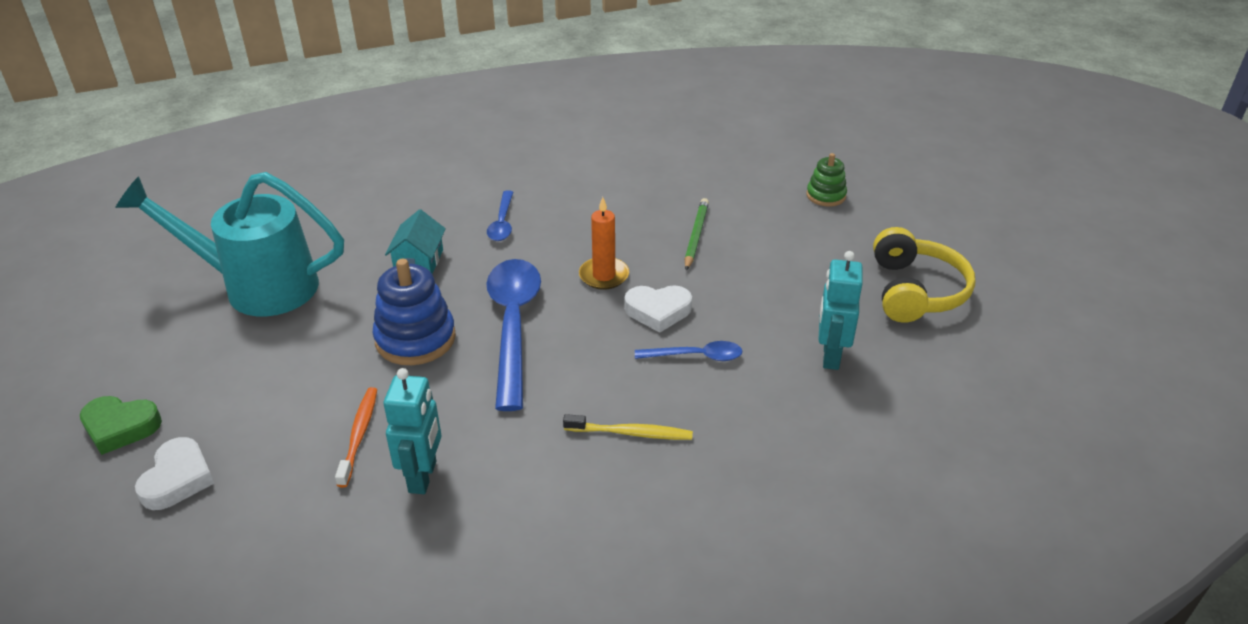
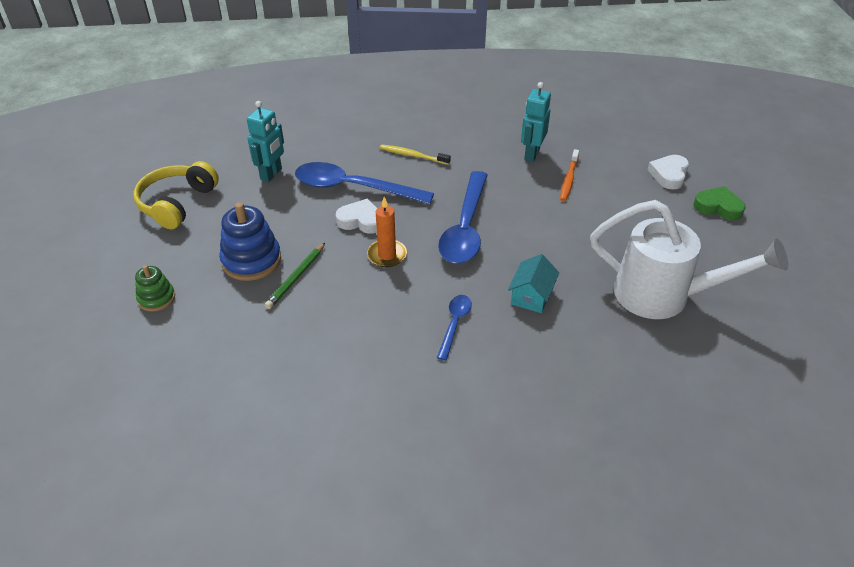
camera: 165 degrees left, 5 degrees up
(258, 286) = (663, 296): turquoise watering can -> white watering can
(415, 339) = (535, 231): blue stacking toy -> blue stacking toy (251, 260)
(696, 356) = (353, 188): blue spoon -> blue spoon, size x2.02

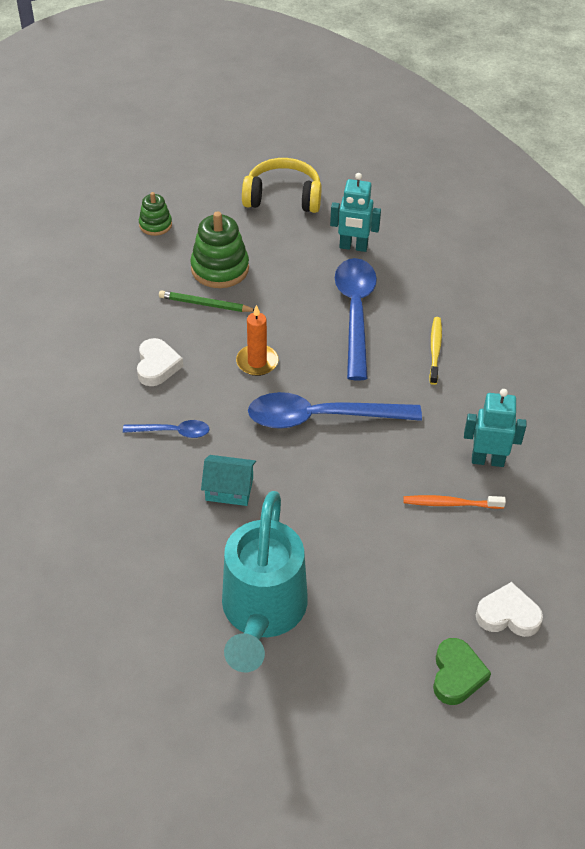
camera: 75 degrees right, 5 degrees up
(251, 260) = (220, 268): blue stacking toy -> green stacking toy
(361, 221) = (303, 331): white heart -> white heart (157, 366)
(663, 296) = (262, 613): white watering can -> turquoise watering can

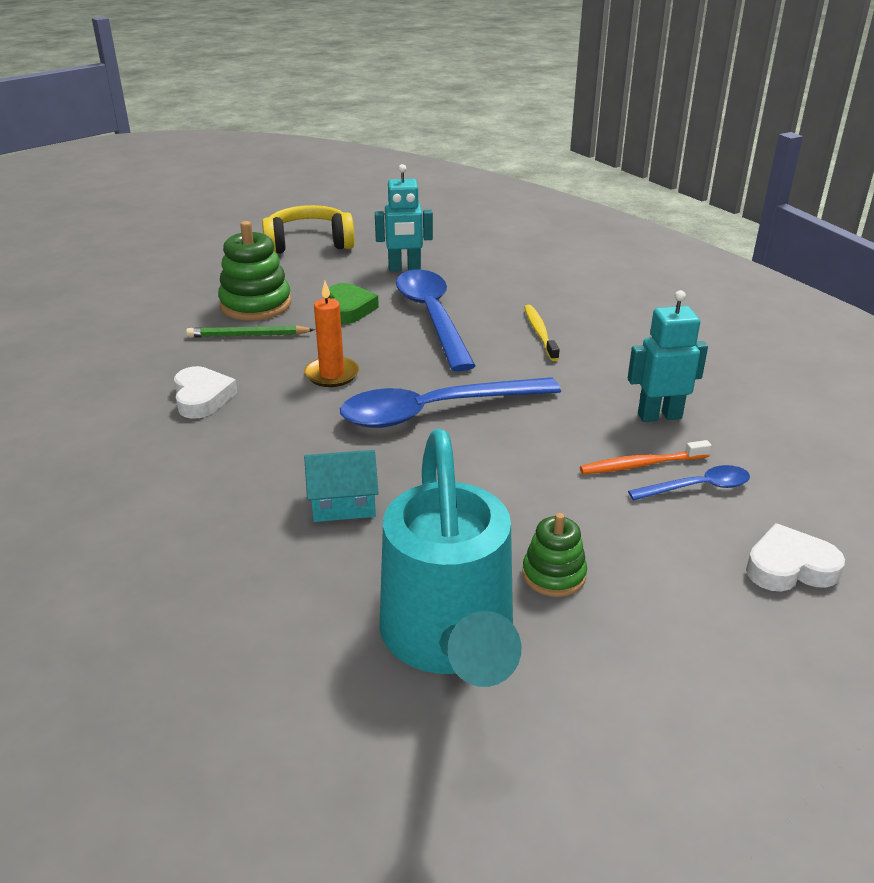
camera: 15 degrees left, 15 degrees down
(155, 225) = (165, 281): green stacking toy -> green stacking toy (554, 575)
(173, 432) = (243, 458): blue spoon -> blue spoon (697, 487)
(457, 675) = (770, 655): green heart -> green heart (349, 309)

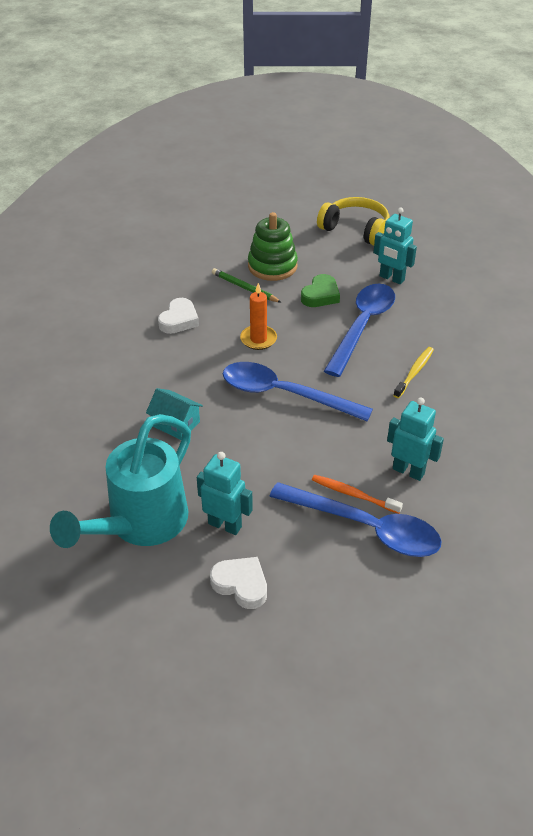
camera: 40 degrees right, 10 degrees up
(554, 575) = (225, 525): green stacking toy -> turquoise robot
(697, 487) = (365, 527): blue spoon -> blue spoon, size x2.02
(789, 567) = (349, 602): white heart -> white heart (241, 584)

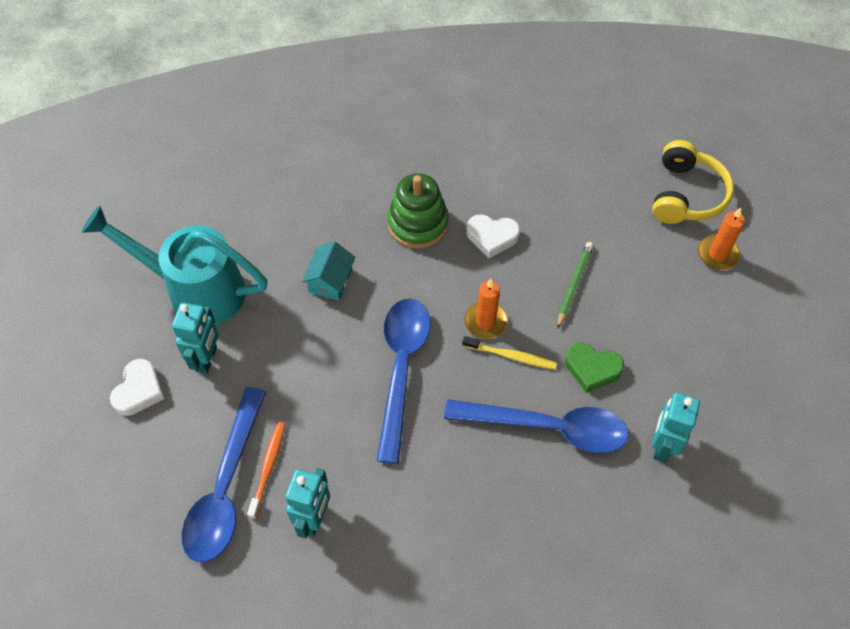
camera: 75 degrees right, 15 degrees up
(249, 219) = (717, 254): none -> orange candle
(272, 266) = (629, 303): green stacking toy -> green stacking toy (418, 224)
(355, 229) = (755, 382): yellow headphones -> yellow headphones (686, 195)
(414, 372) = (481, 501): yellow toothbrush -> yellow toothbrush (511, 356)

